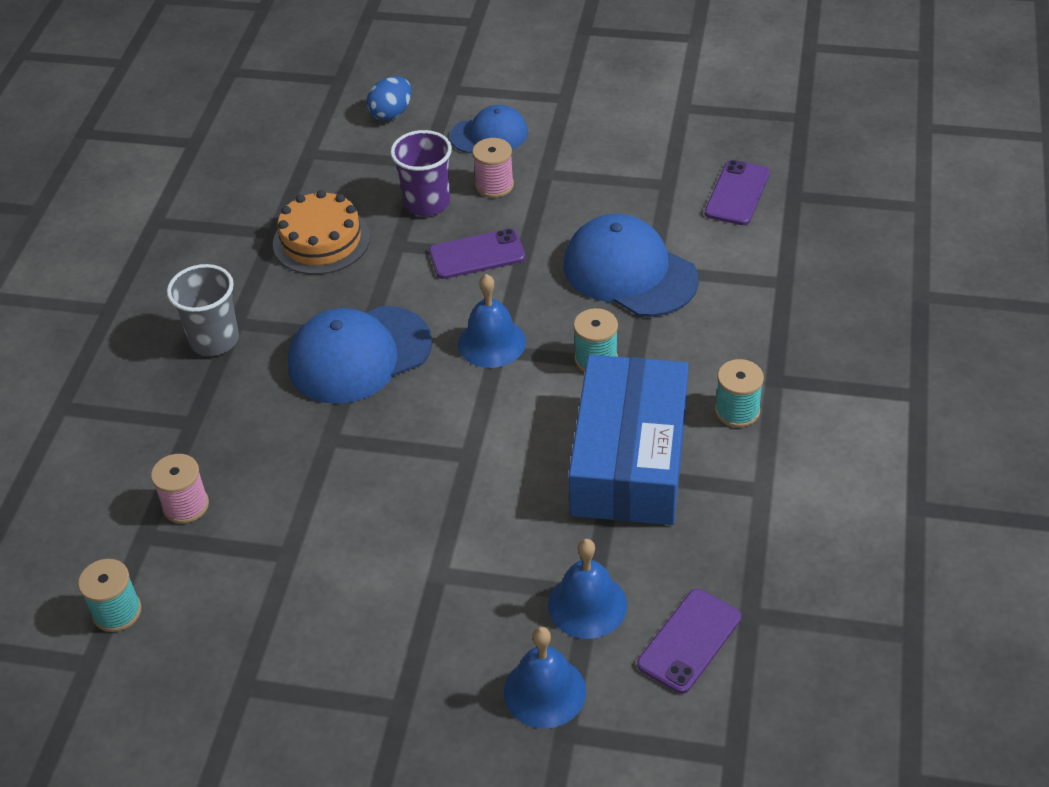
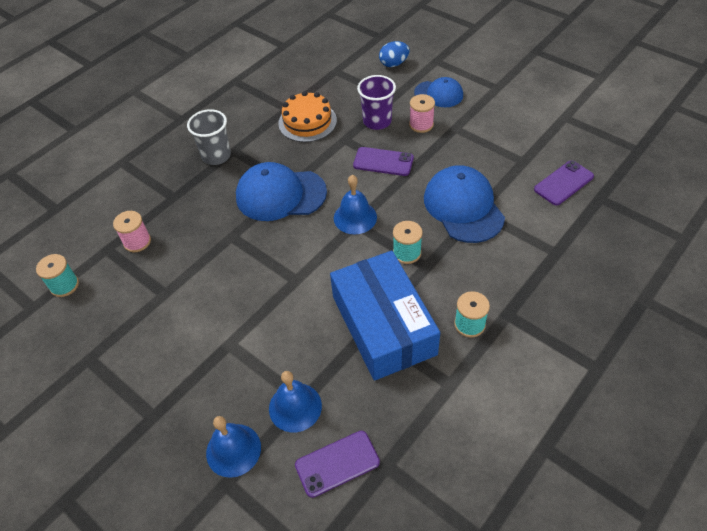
camera: 30 degrees right, 5 degrees up
(630, 458) = (383, 325): blue box -> blue box turned 60 degrees counterclockwise

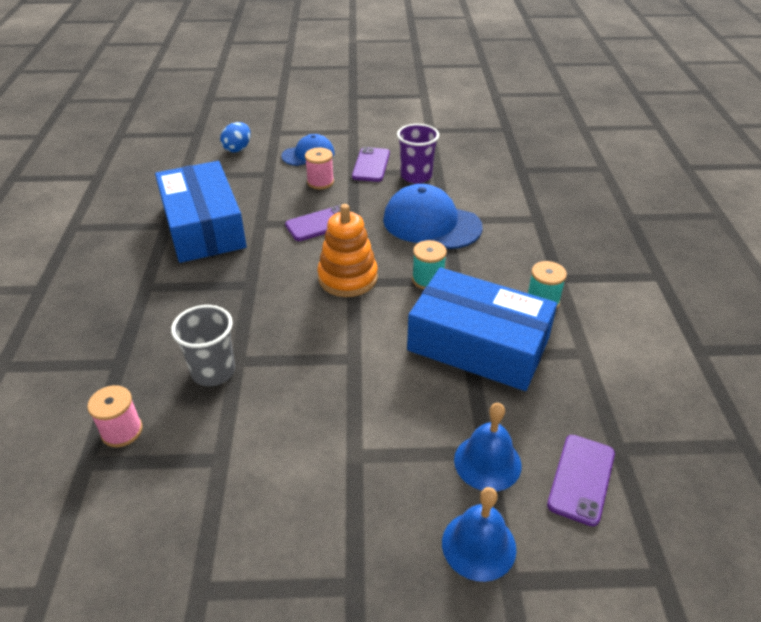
camera: 45 degrees left, 10 degrees down
(64, 285) = (66, 537): turquoise spool -> none
(216, 156) = (130, 300): grey cup -> grey cup (213, 371)
(280, 195) = (248, 298): blue cap -> none
(307, 122) = (203, 226): orange cake -> blue box
(355, 217) = (347, 278): blue bell -> orange stacking toy
(377, 121) = (276, 196): purple cup -> purple cup (416, 176)
(563, 183) = (485, 172): purple phone -> purple phone (371, 165)

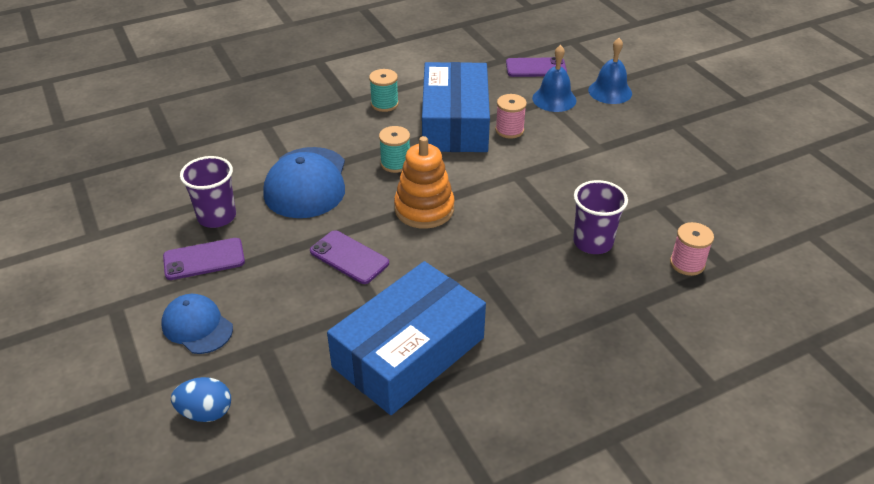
camera: 115 degrees left, 0 degrees up
(213, 371) = (593, 242): grey cup -> purple cup
(320, 182) = (263, 289): pink spool -> pink spool (509, 130)

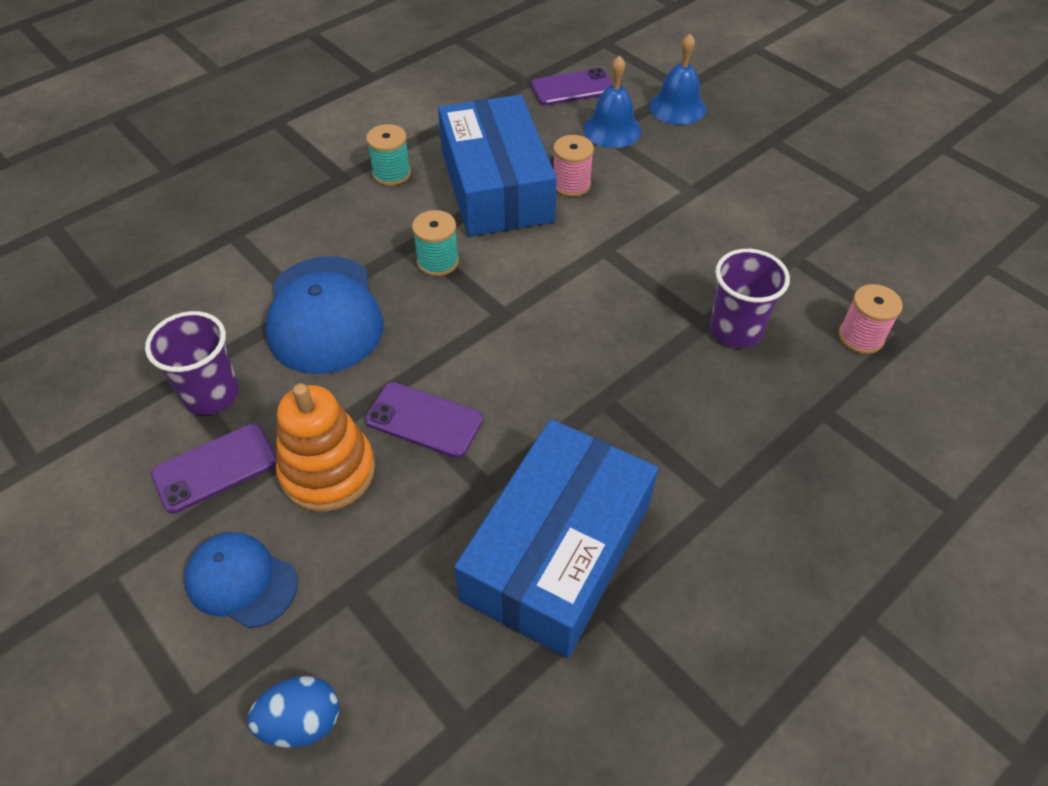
camera: 15 degrees left, 10 degrees up
(424, 209) = (501, 324): orange stacking toy -> orange stacking toy (328, 471)

